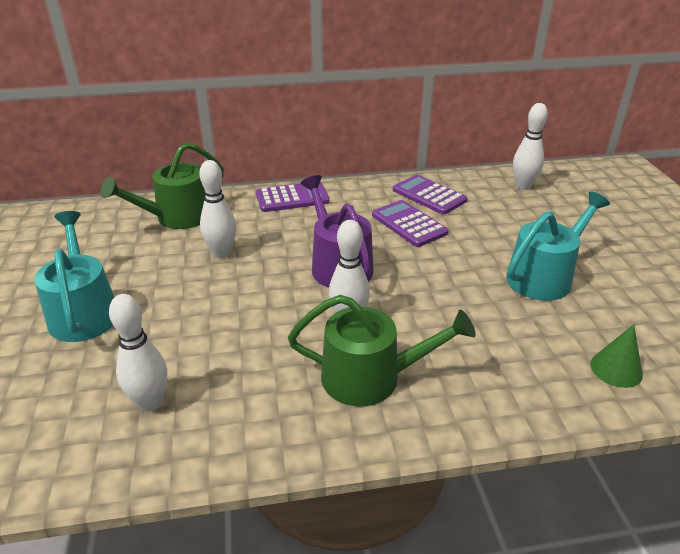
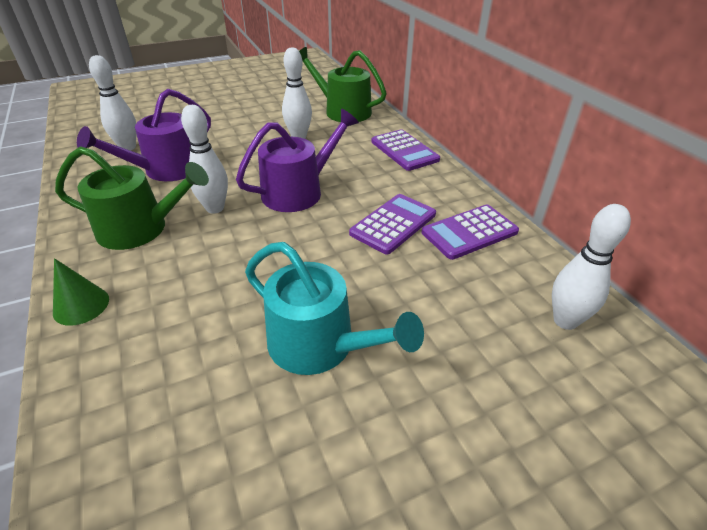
camera: 75 degrees right, 5 degrees up
(84, 312) = (217, 108): turquoise watering can -> none
(242, 359) = (167, 170): none -> purple watering can
(371, 377) = (140, 229): green watering can -> green watering can turned 75 degrees counterclockwise
(429, 195) = (469, 232): purple calculator -> purple calculator turned 150 degrees counterclockwise
(616, 369) = (132, 416): green cone -> green cone (81, 305)

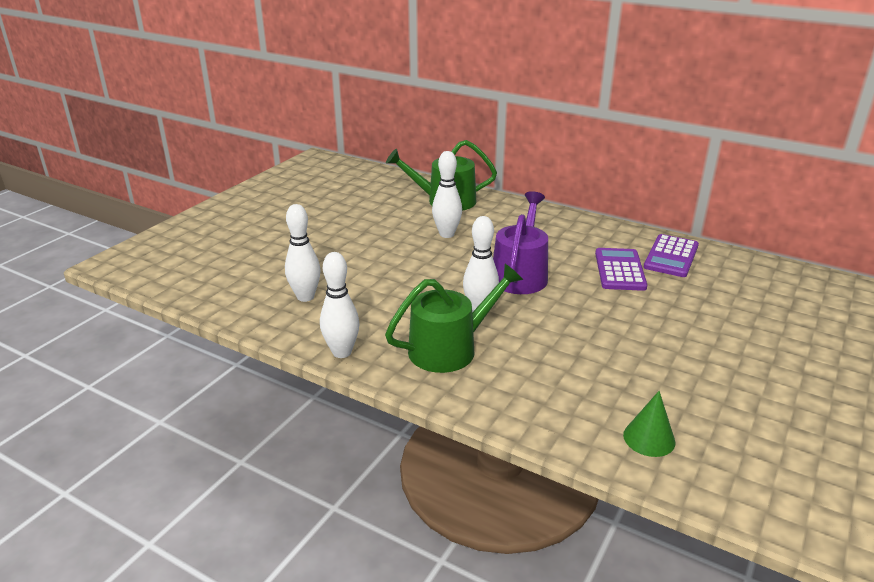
camera: 35 degrees left, 10 degrees down
(81, 305) = (507, 411): green cone -> green cone (649, 438)
(167, 170) = (382, 300): purple watering can -> none
(320, 345) = (690, 355): turquoise watering can -> none
(404, 151) = (546, 217): purple calculator -> none
(565, 321) = (784, 283): white bowling pin -> white bowling pin (342, 352)

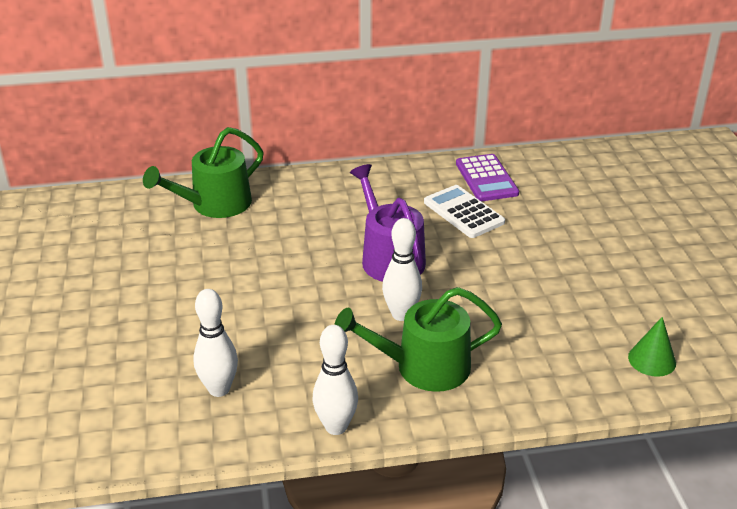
camera: 40 degrees left, 5 degrees up
(446, 234) = (267, 245): white bowling pin -> none
(450, 348) = (423, 367): green watering can -> green watering can turned 120 degrees counterclockwise
(620, 270) = (463, 212): purple calculator -> white calculator

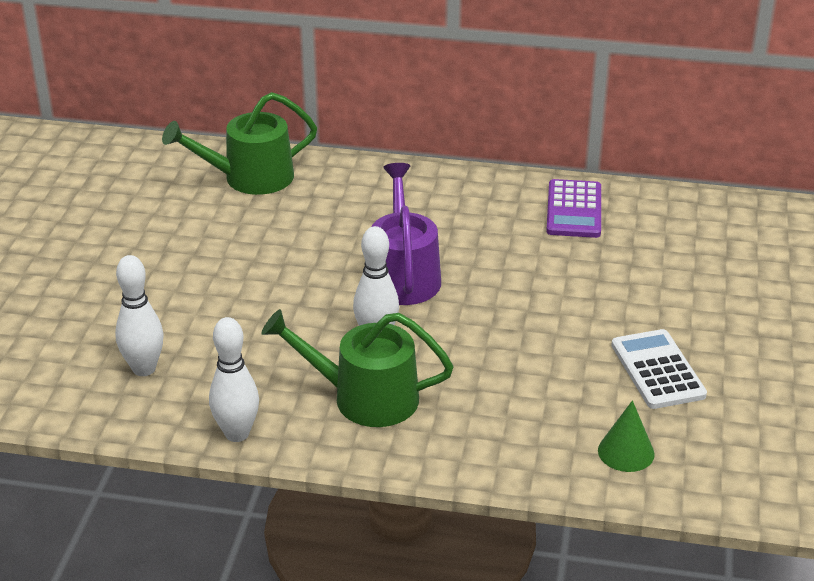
camera: 20 degrees right, 0 degrees up
(463, 212) = (520, 243): white calculator -> white calculator (657, 370)

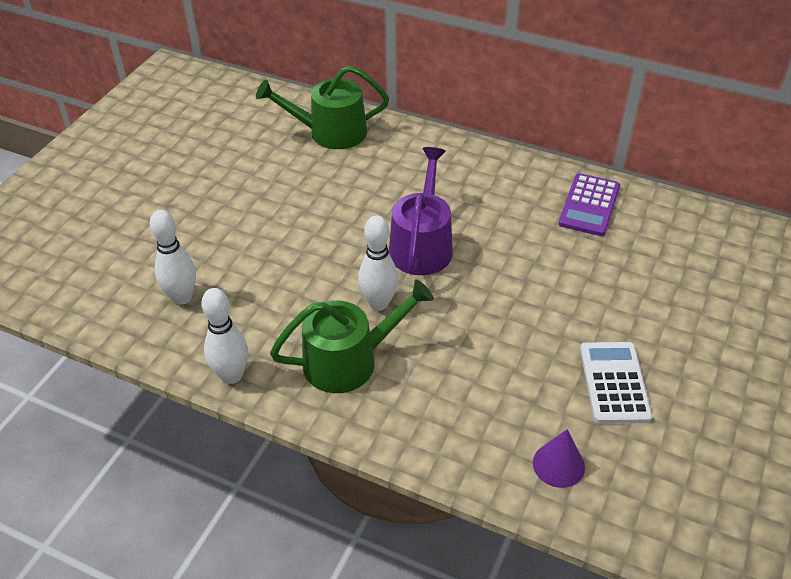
camera: 15 degrees right, 10 degrees up
(365, 398) = (349, 361): green watering can -> green watering can turned 135 degrees clockwise
(626, 452) = (558, 464): green cone -> purple cone

